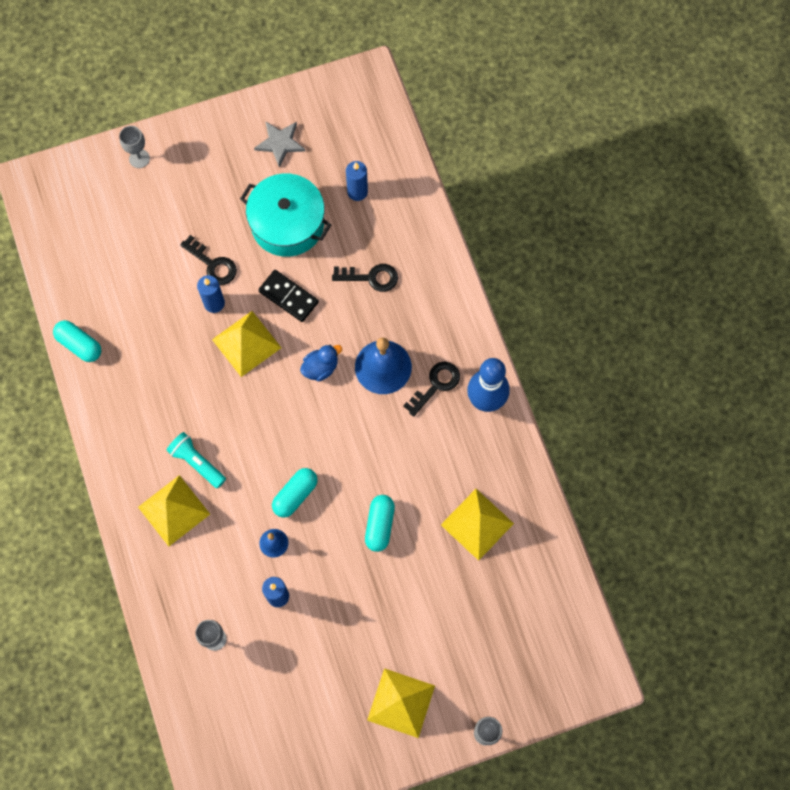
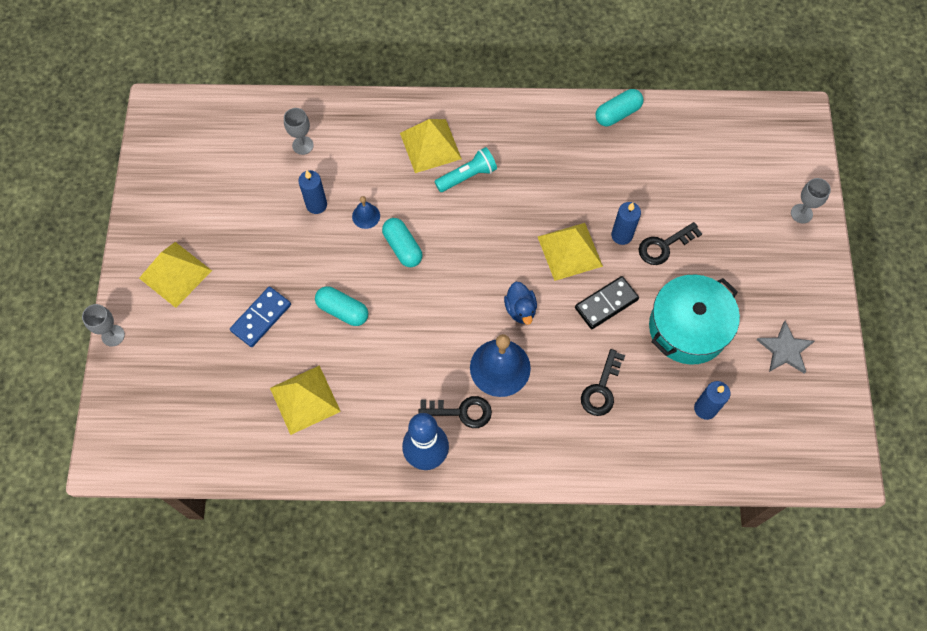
camera: 110 degrees right, 5 degrees down
(415, 598) = (261, 318): none -> blue domino
(436, 385) = (461, 412): black key -> black key turned 60 degrees counterclockwise

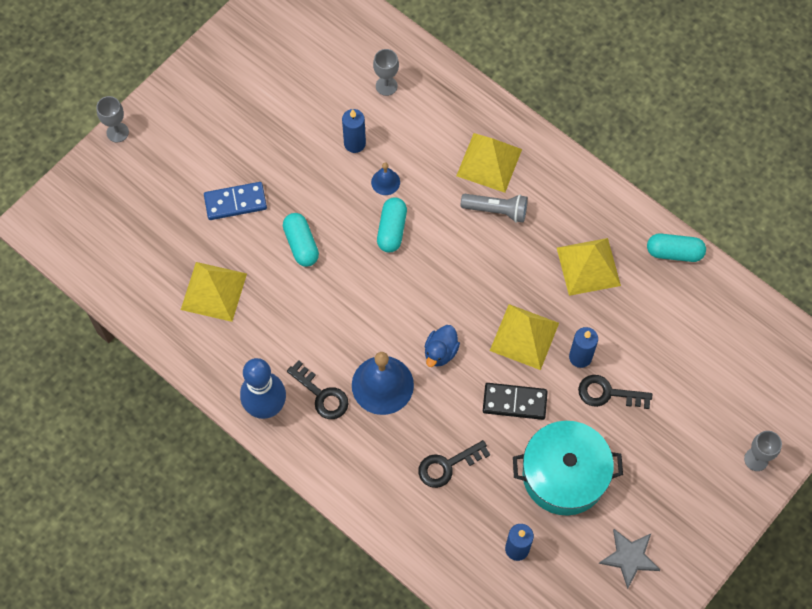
camera: 40 degrees right, 0 degrees up
(175, 274) = (201, 118): yellow pyramid -> yellow pyramid (588, 266)
(467, 176) = (496, 210): turquoise flashlight -> grey flashlight

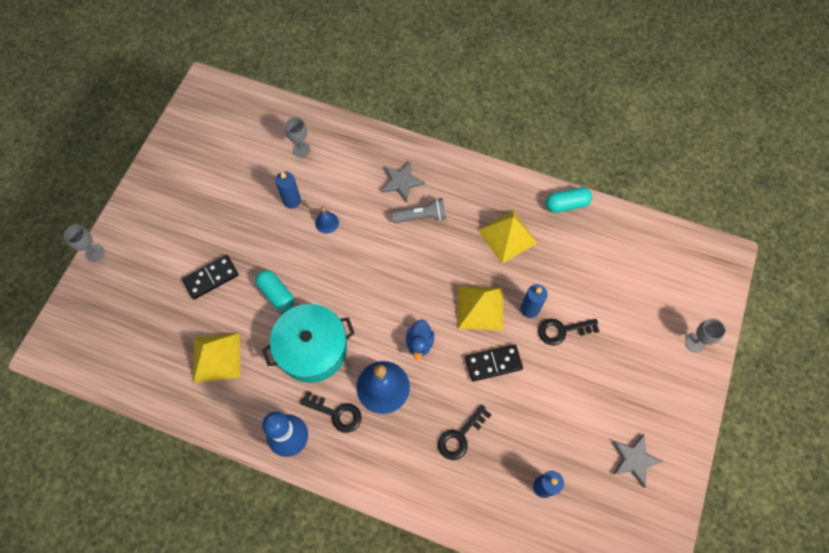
camera: 20 degrees left, 0 degrees up
(235, 202) = (211, 278): blue domino -> black domino
(391, 230) = (345, 258): turquoise capsule -> none
(489, 162) = (401, 182): yellow pyramid -> grey star
(564, 475) = (555, 409): turquoise pot -> turquoise pot (312, 349)

